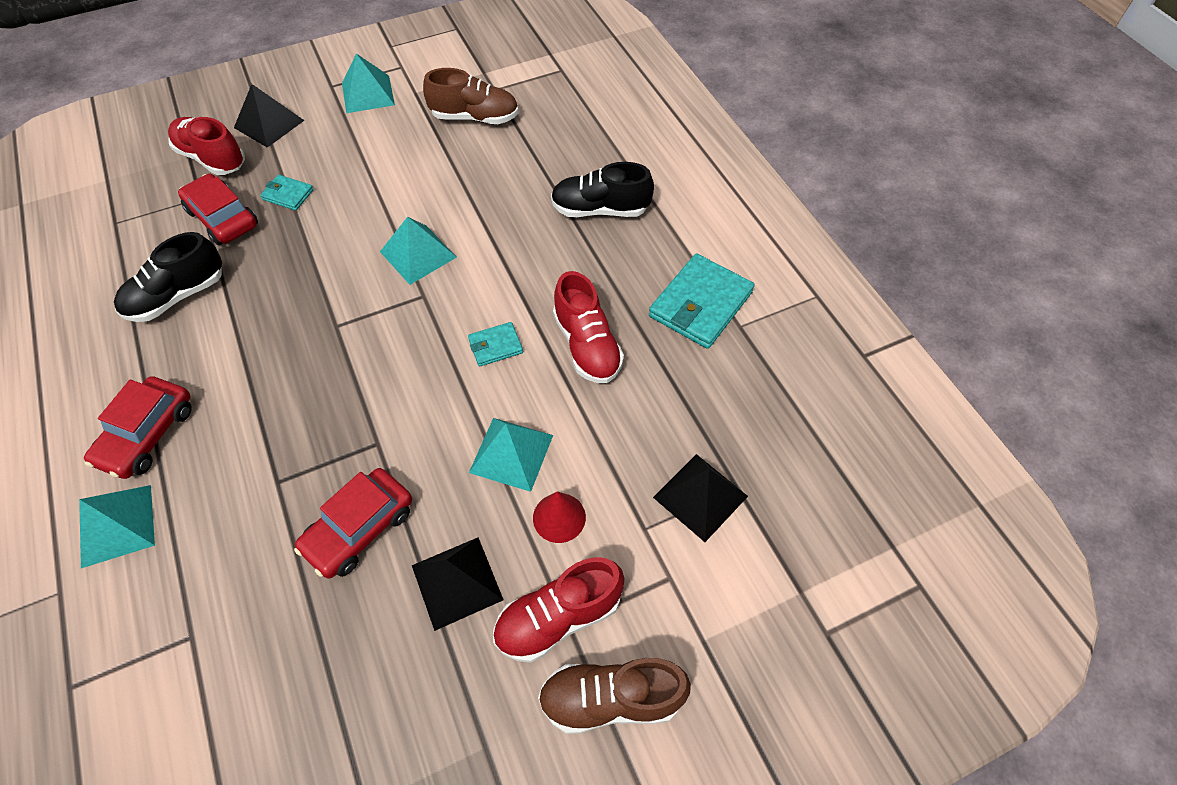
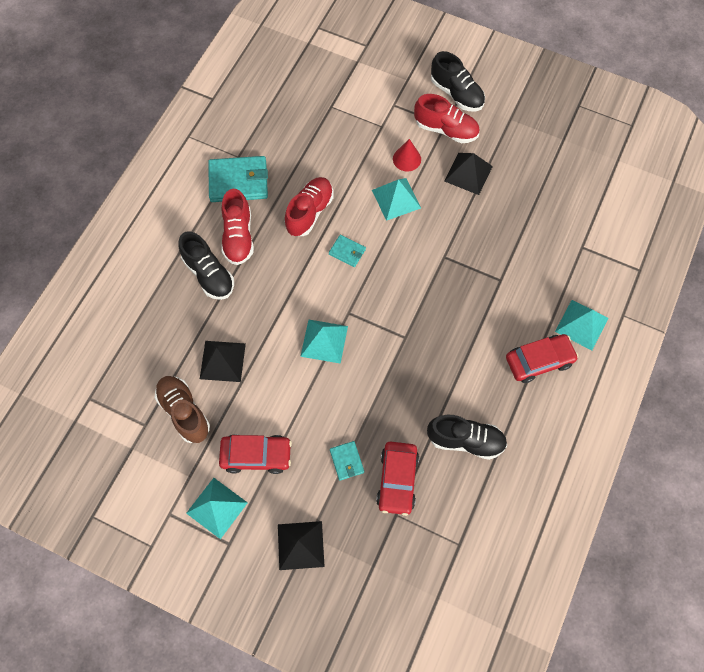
camera: 130 degrees left, 10 degrees up
(212, 158) = (361, 547): red shoe -> red shoe (238, 236)
(359, 529) = (485, 227): red car -> red car (256, 455)
(611, 699) = (456, 94): brown shoe -> black shoe
(700, 496) = (348, 116): black pyramid -> black pyramid (222, 361)

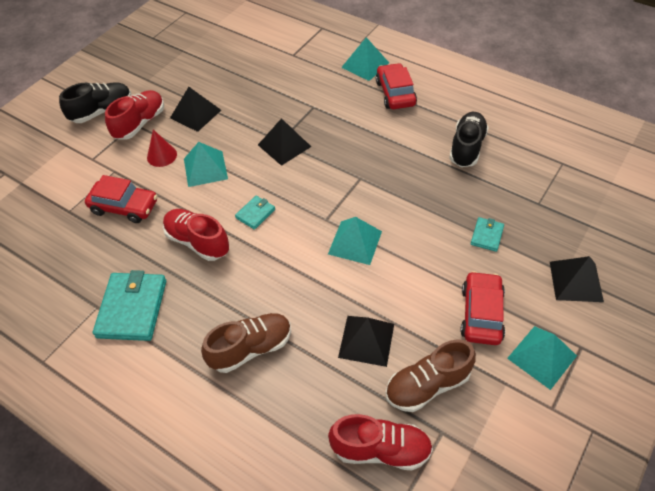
camera: 80 degrees left, 15 degrees down
(209, 274) = (251, 348): black shoe -> brown shoe
(238, 236) = (208, 313): red shoe -> red shoe (380, 449)
(346, 461) = (487, 235): turquoise wallet -> turquoise wallet turned 60 degrees counterclockwise
(397, 480) = (505, 199): red car -> red car (124, 207)
(438, 261) = (284, 145): none -> black pyramid

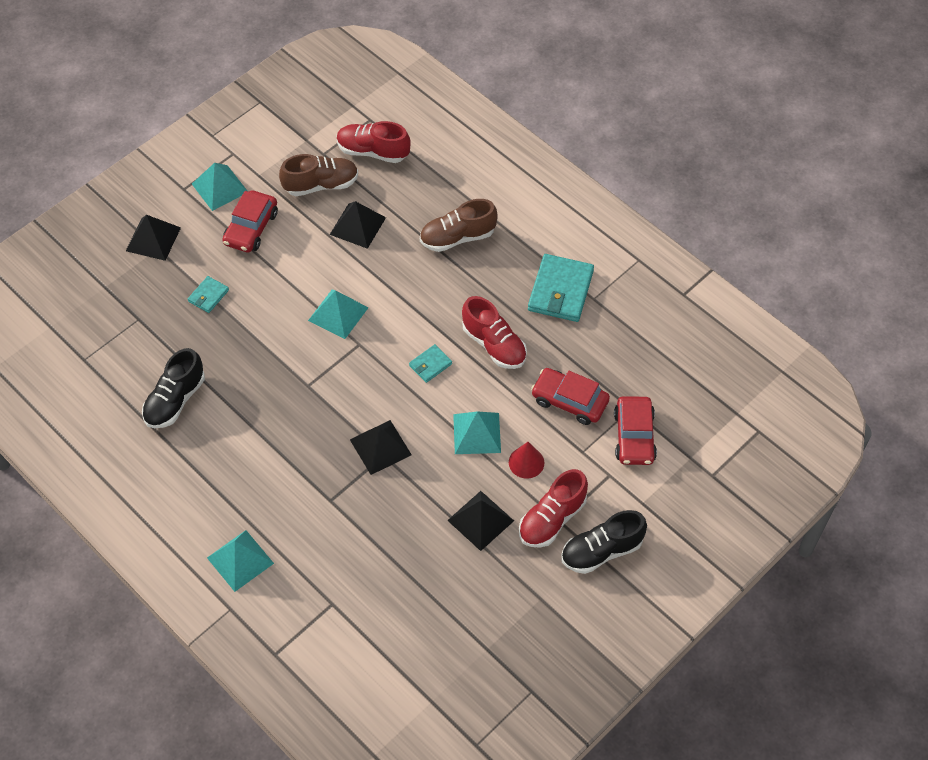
camera: 170 degrees left, 5 degrees up
(395, 93) = (221, 500): red car -> red car (634, 436)

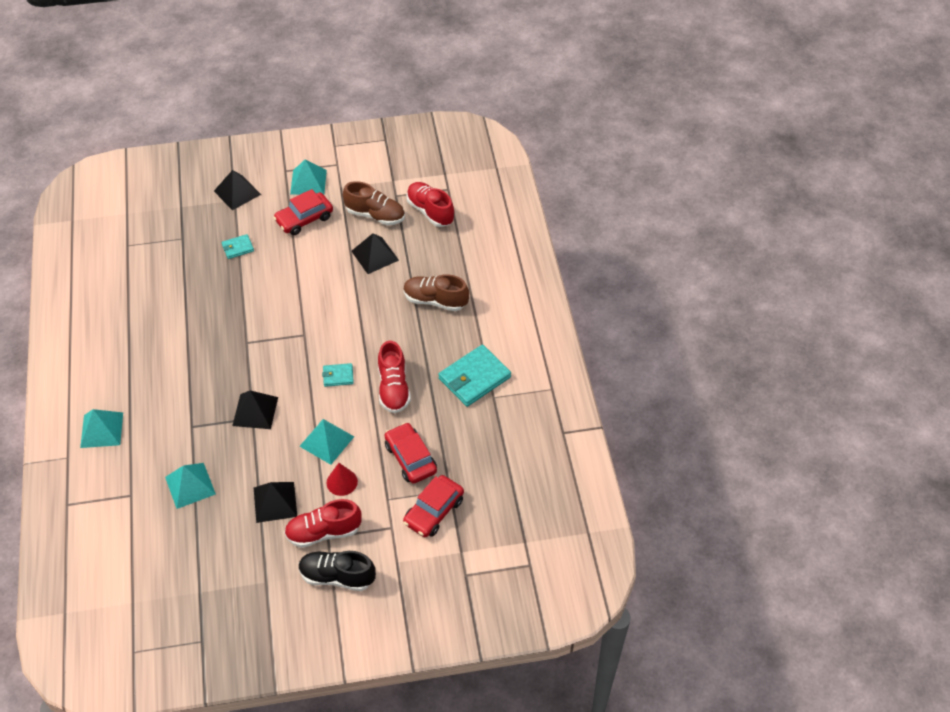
camera: 35 degrees right, 5 degrees down
(175, 400) = (157, 303): black shoe -> none
(338, 314) = (309, 306): turquoise pyramid -> turquoise pyramid (190, 485)

